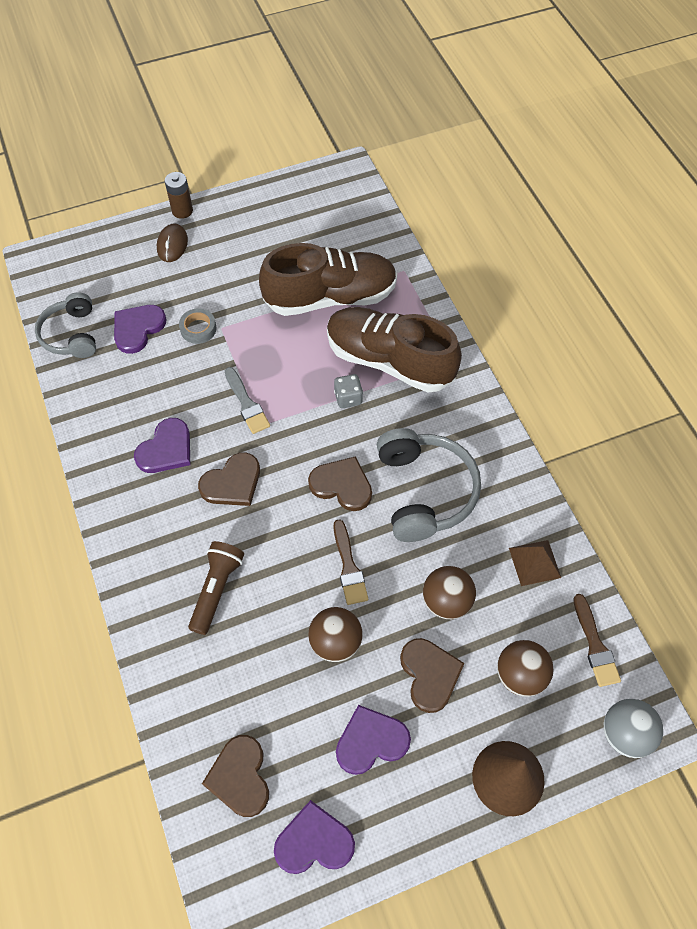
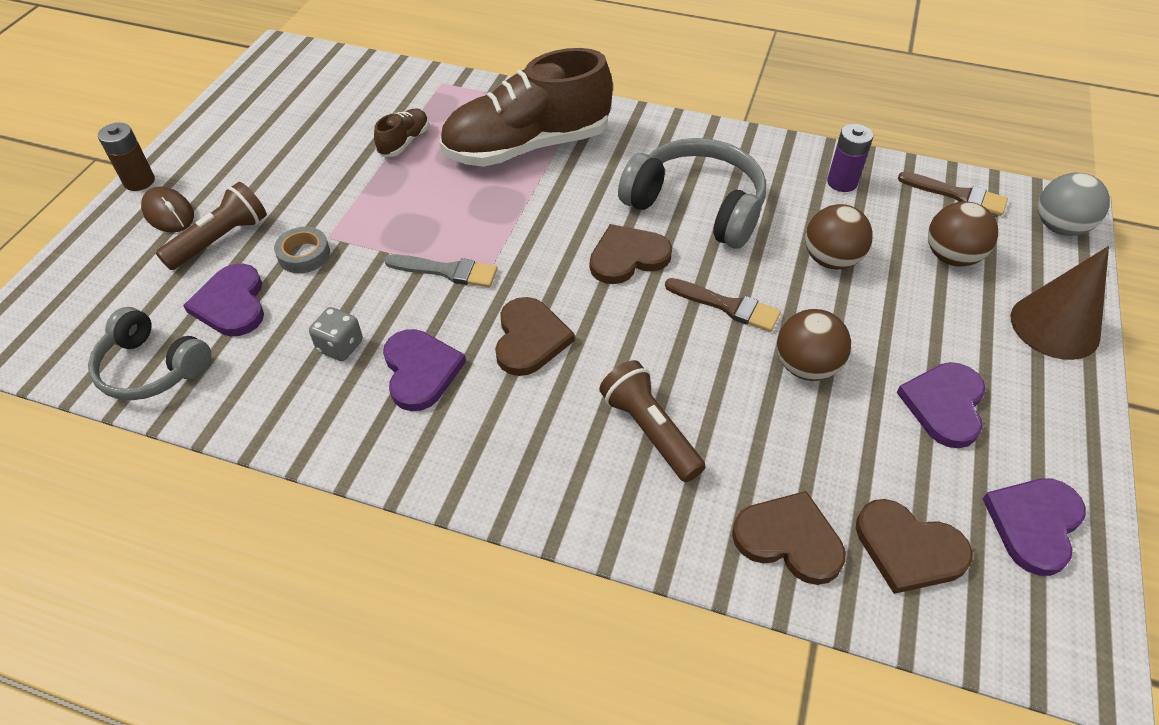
camera: 50 degrees left, 10 degrees down
(175, 284) = (220, 240): none -> brown flashlight
(330, 297) = (404, 142): brown shoe -> brown shoe, size x0.42
(348, 398) = (533, 196): grey dice -> grey dice (340, 346)
(429, 674) = (902, 317): brown heart -> brown heart (789, 539)
(534, 562) = (842, 182): brown pyramid -> purple battery

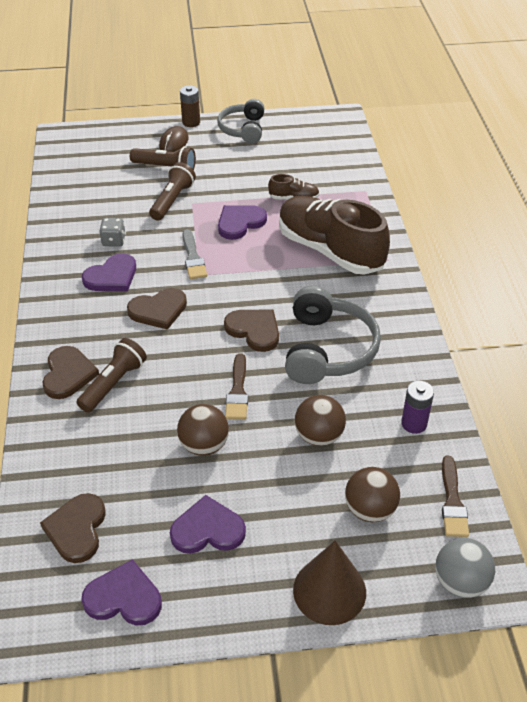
camera: 65 degrees right, 5 degrees down
(152, 368) = (67, 187): grey headphones -> grey headphones (243, 129)
(231, 303) = (122, 192): purple heart -> purple heart (240, 223)
(304, 255) = (172, 200): grey tape -> brown flashlight
(789, 539) = (61, 468): brown heart -> brown heart (68, 374)

